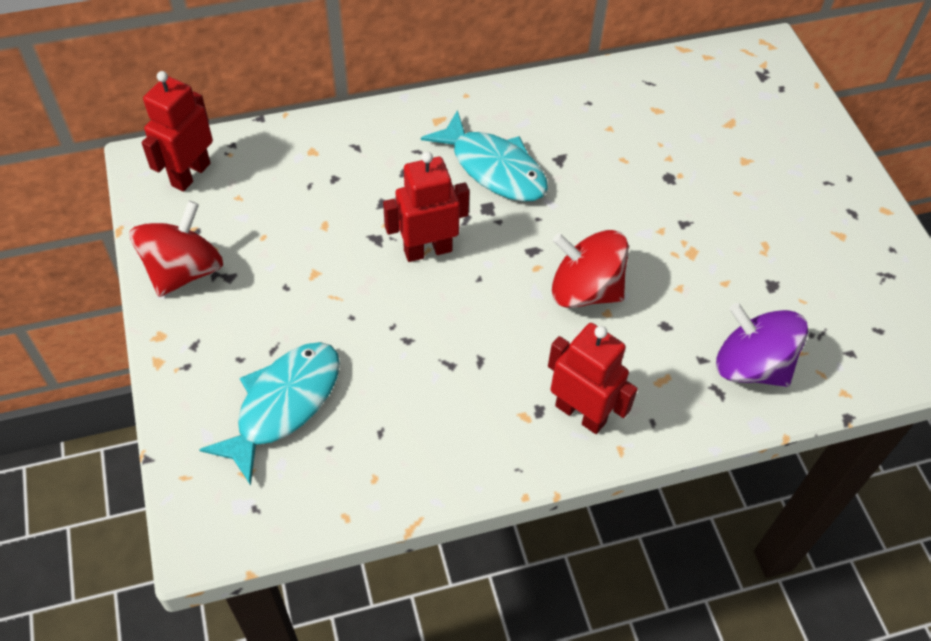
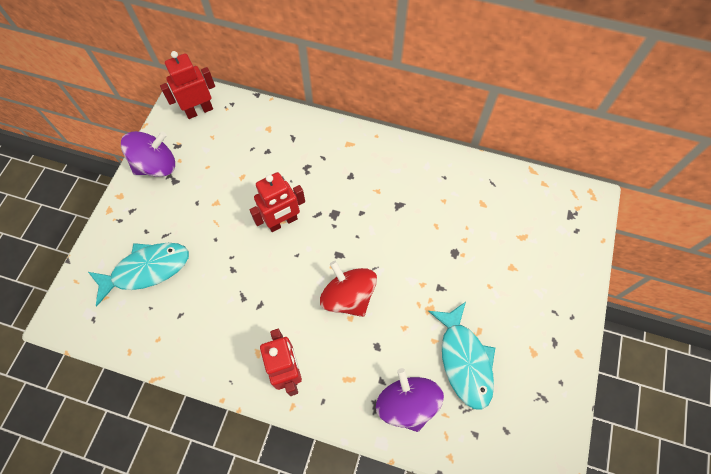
camera: 35 degrees right, 10 degrees up
(184, 271) = (156, 165): red spinning top -> purple spinning top
(427, 250) = (282, 222): red robot -> red robot turned 135 degrees clockwise
(494, 168) = (356, 191): turquoise fish -> turquoise fish (464, 360)

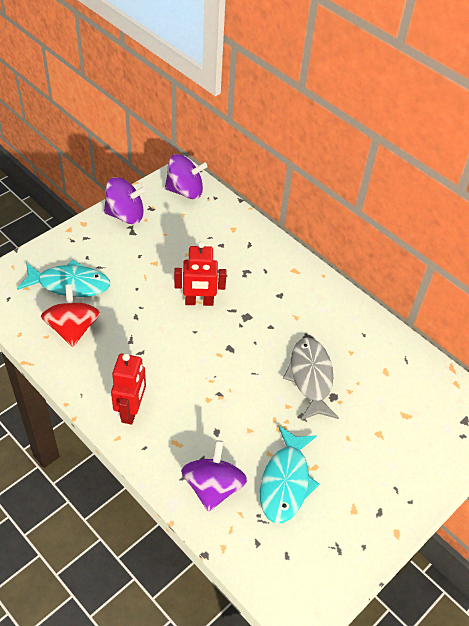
camera: 25 degrees right, 15 degrees down
(199, 110) = (185, 191): red robot -> purple spinning top
(348, 297) = (217, 383): red spinning top -> red spinning top (73, 329)
(425, 245) = (310, 377): none -> grey fish

